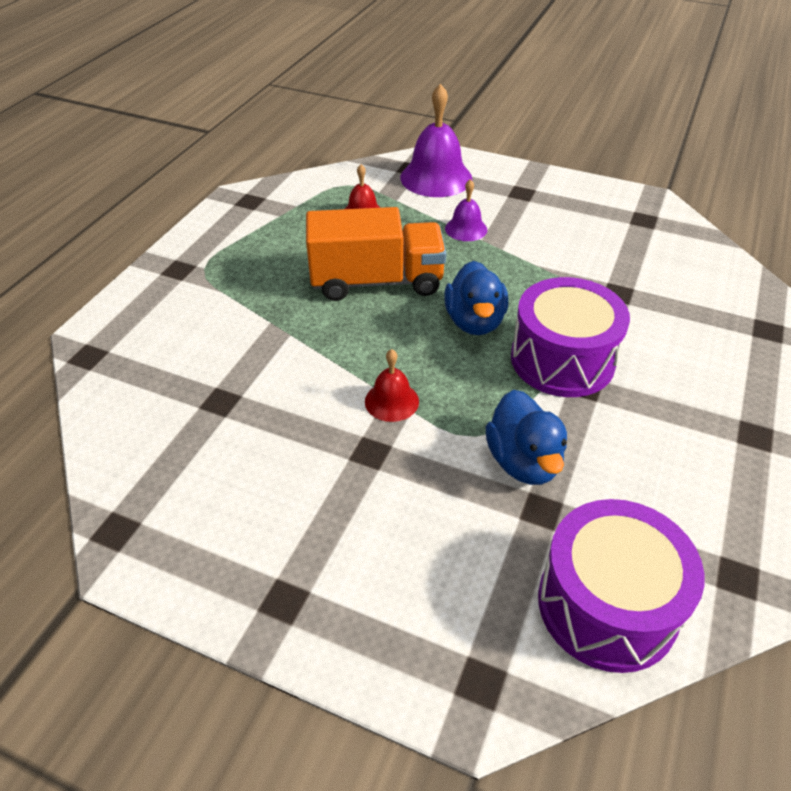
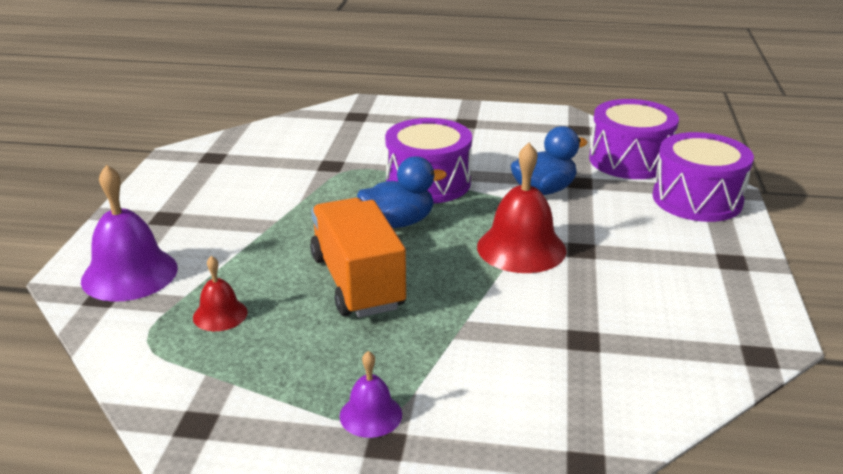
camera: 105 degrees left, 15 degrees down
(391, 401) = (521, 248): red bell -> red bell, size x1.86
(457, 643) = (697, 199): none -> purple drum
(466, 229) = (244, 242): purple bell -> purple bell (371, 415)

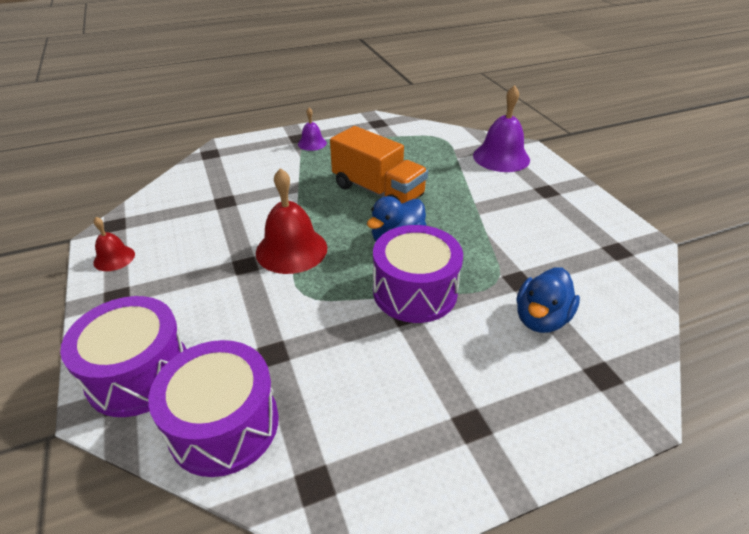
camera: 150 degrees right, 10 degrees up
(220, 314) = (426, 155): red bell -> red bell (114, 258)
(543, 190) = (304, 324): blue duck -> blue duck (541, 319)

